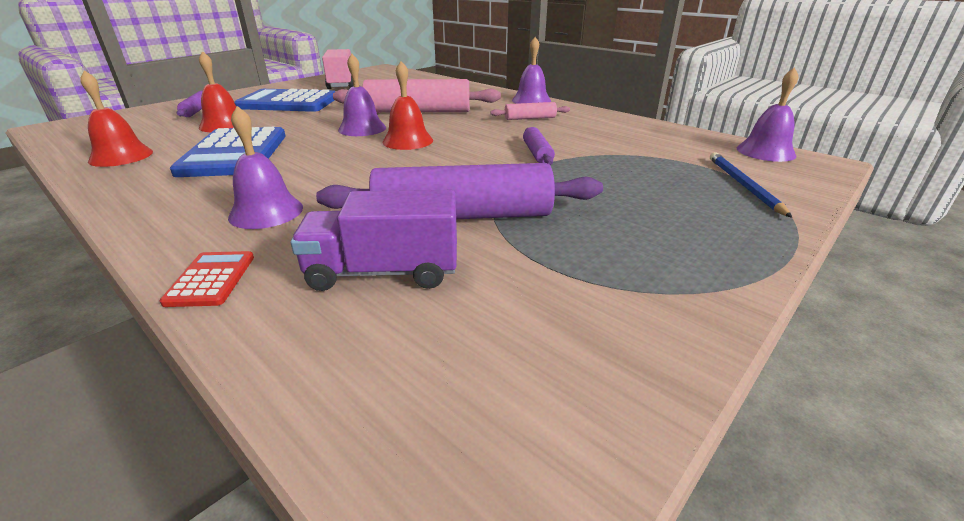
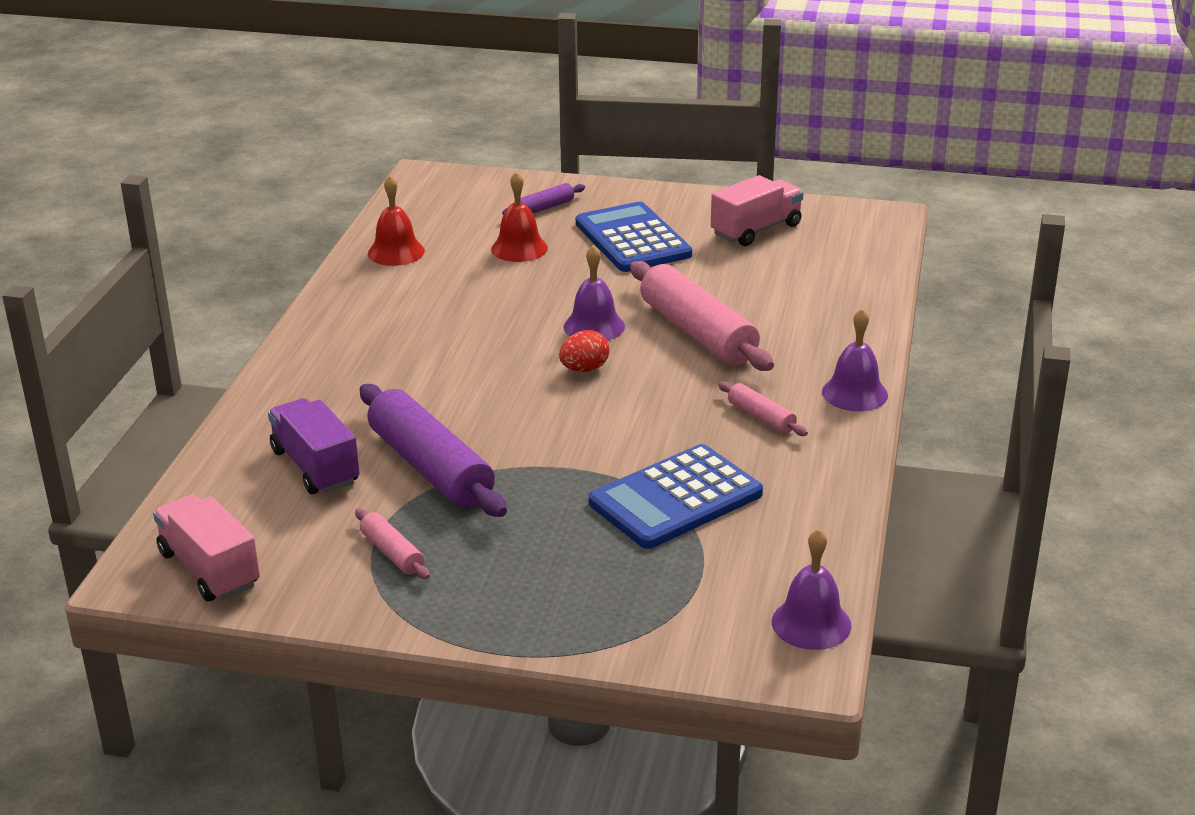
camera: 60 degrees right, 0 degrees up
(211, 279) = (257, 408): red calculator -> none
(234, 153) = (454, 298): blue calculator -> blue calculator (675, 498)
(266, 212) = (359, 377): purple bell -> none
(407, 141) = (584, 369): red bell -> red egg
(528, 425) = (209, 569): none -> pink truck
(537, 154) = (627, 460): purple rolling pin -> none
(591, 267) = (392, 553): none -> pink rolling pin
(743, 185) = (657, 614): blue pencil -> none

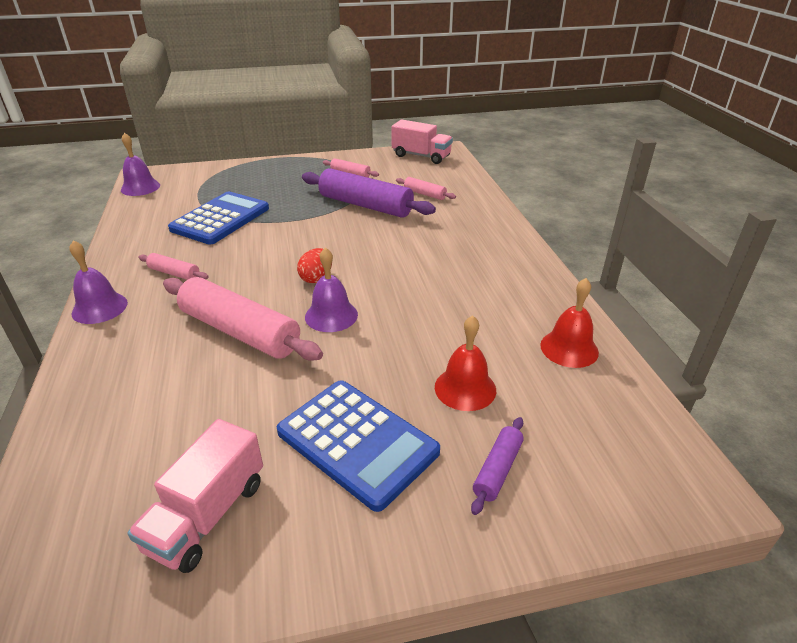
camera: 155 degrees right, 5 degrees up
(315, 467) = (425, 194): purple truck -> pink rolling pin

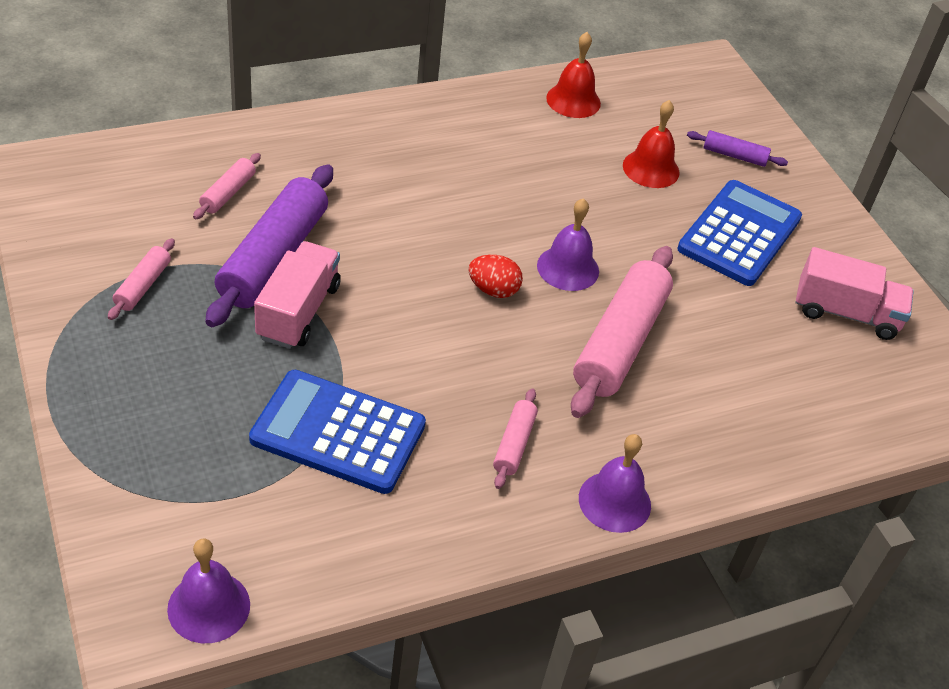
camera: 105 degrees left, 10 degrees up
(421, 156) = (61, 197): pink truck -> pink truck (298, 311)

